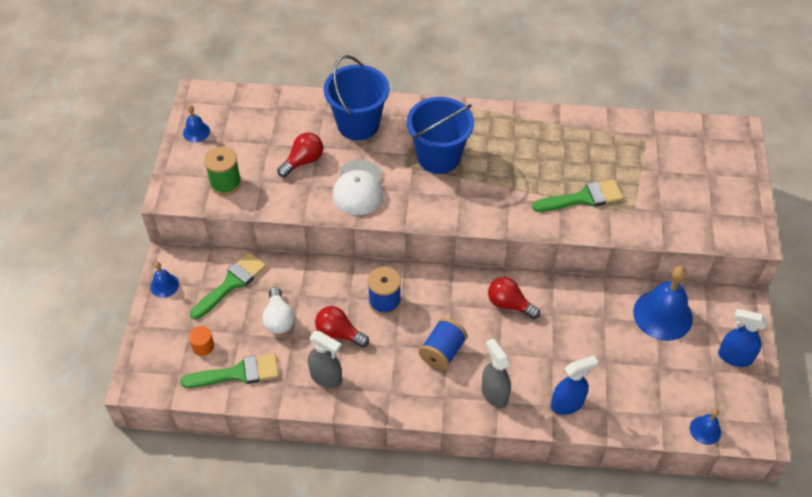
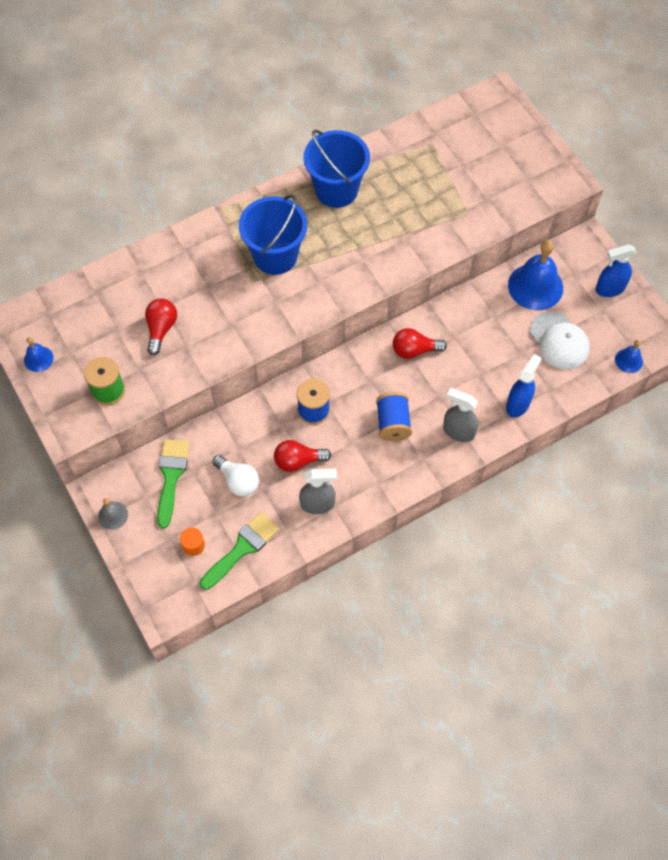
camera: 35 degrees left, 10 degrees up
(164, 285) = (113, 515): blue bell -> grey bell
(358, 124) = (181, 266): blue bucket -> blue bucket (336, 190)
(358, 188) = (230, 325): white cap -> white cap (559, 341)
(583, 198) = (420, 224): green brush -> none

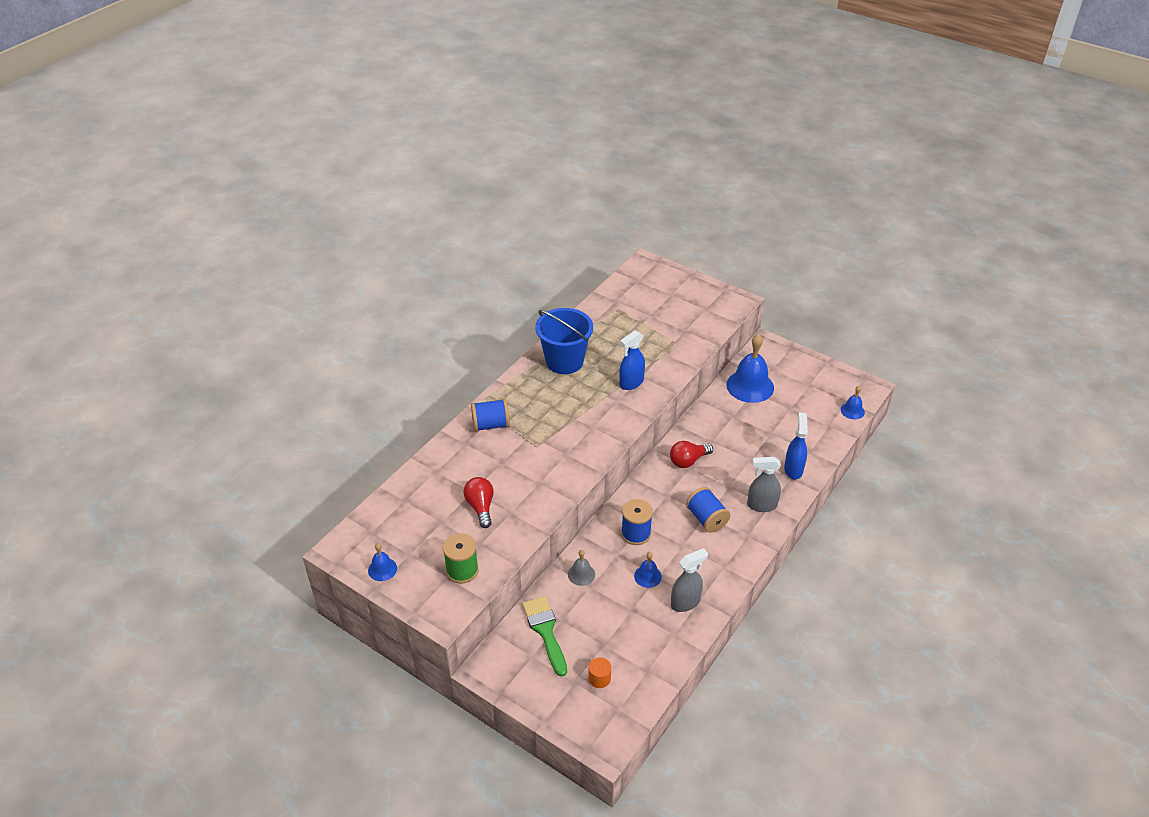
camera: 25 degrees left, 20 degrees down
(113, 515) = (511, 684): grey bell -> grey bell (581, 574)
(220, 239) = (491, 425): none -> blue spool
(238, 481) = (606, 611): white light bulb -> none
(242, 548) = (644, 663): green brush -> none
(275, 256) = (544, 422): blue bucket -> none
(298, 461) = (647, 576): red light bulb -> blue bell
(559, 341) = (793, 415): white cap -> none
(609, 289) = (805, 369): blue spray bottle -> blue spray bottle (631, 383)

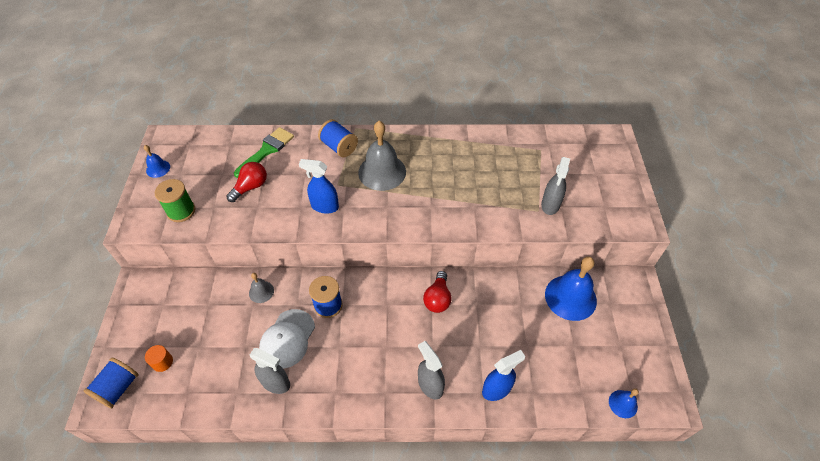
camera: 55 degrees right, 10 degrees up
(545, 631) = (191, 299): green brush -> green brush (267, 150)
(550, 411) = (382, 172): none -> grey bell
(564, 361) = (445, 150): blue bucket -> none
(631, 383) = (460, 204): blue spray bottle -> blue spray bottle (324, 206)
(647, 576) = (287, 339): blue bell -> white cap
(678, 335) = (550, 205): none -> grey spray bottle
(688, 461) = (437, 299): red light bulb -> red light bulb turned 105 degrees counterclockwise
(706, 519) = (381, 348): blue spool -> blue spool (118, 388)

